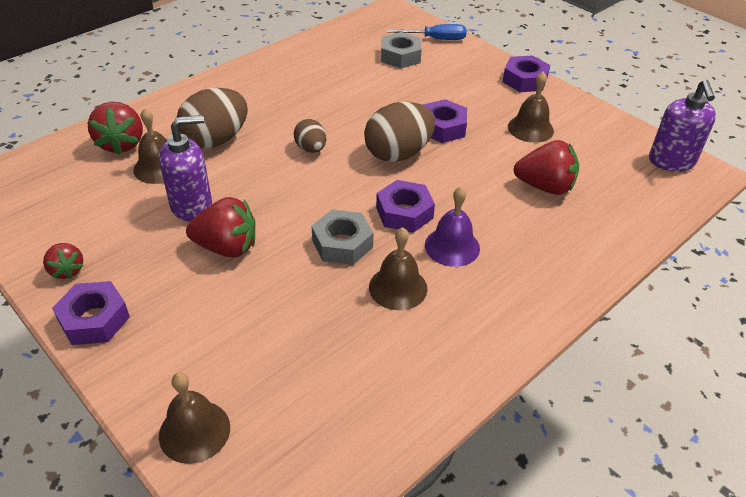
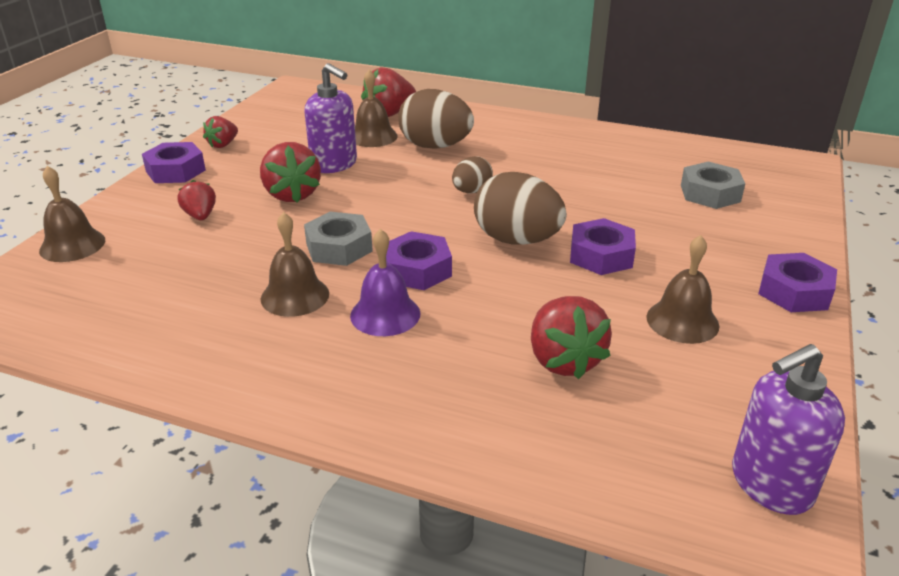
camera: 65 degrees right, 10 degrees down
(215, 318) = (200, 216): none -> red strawberry
(436, 39) = (786, 205): blue screwdriver -> none

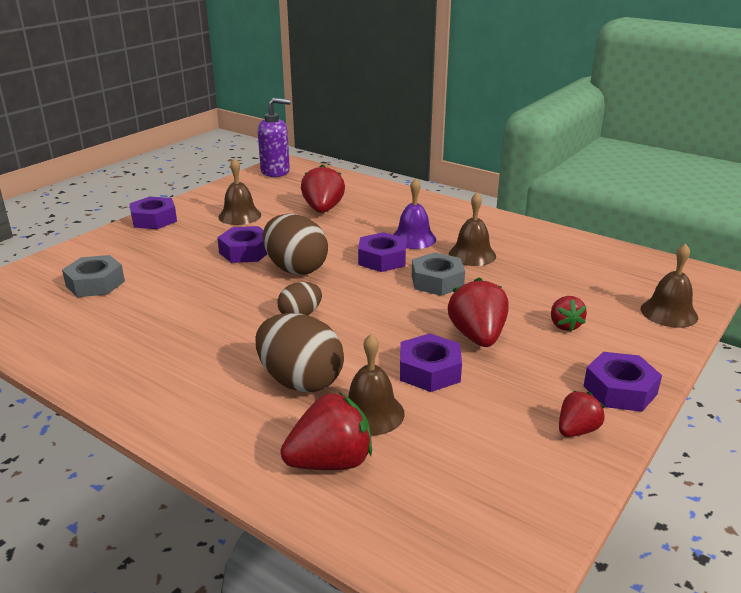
camera: 165 degrees left, 5 degrees down
(334, 164) = (429, 371): purple soap dispenser -> purple nut

